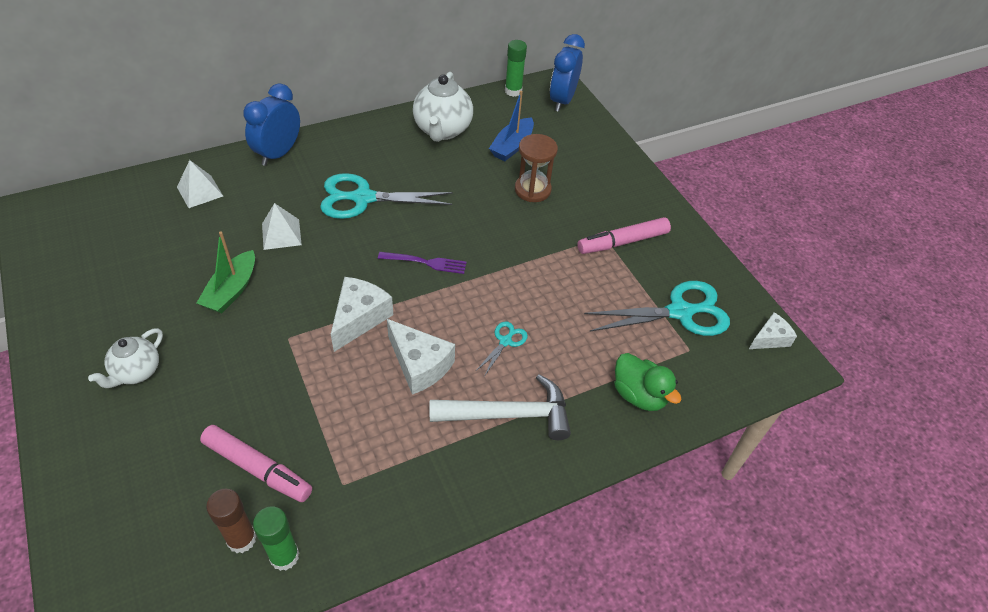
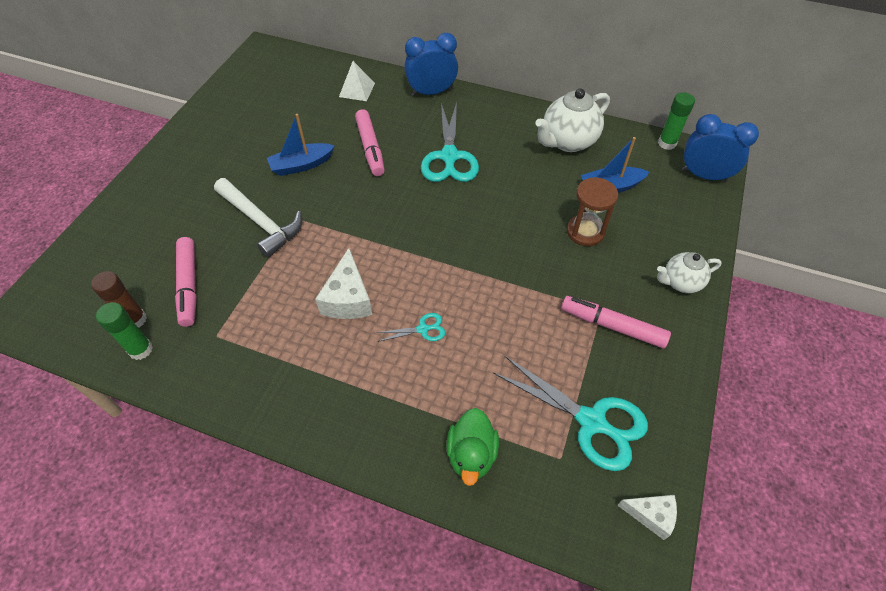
camera: 50 degrees right, 5 degrees up
(137, 372) = (201, 179): white teapot -> white teapot (680, 282)
(232, 290) = (301, 165): green boat -> blue boat
(281, 234) = (370, 148): white pyramid -> pink marker
(359, 318) = (350, 238): white cheese -> none
(363, 198) = (449, 157): turquoise scissors -> turquoise scissors turned 135 degrees counterclockwise
(426, 262) = (437, 231): purple fork -> none
(509, 414) = (361, 382): white hammer -> white hammer (261, 222)
(562, 100) = (704, 175): blue clock -> blue clock turned 45 degrees clockwise

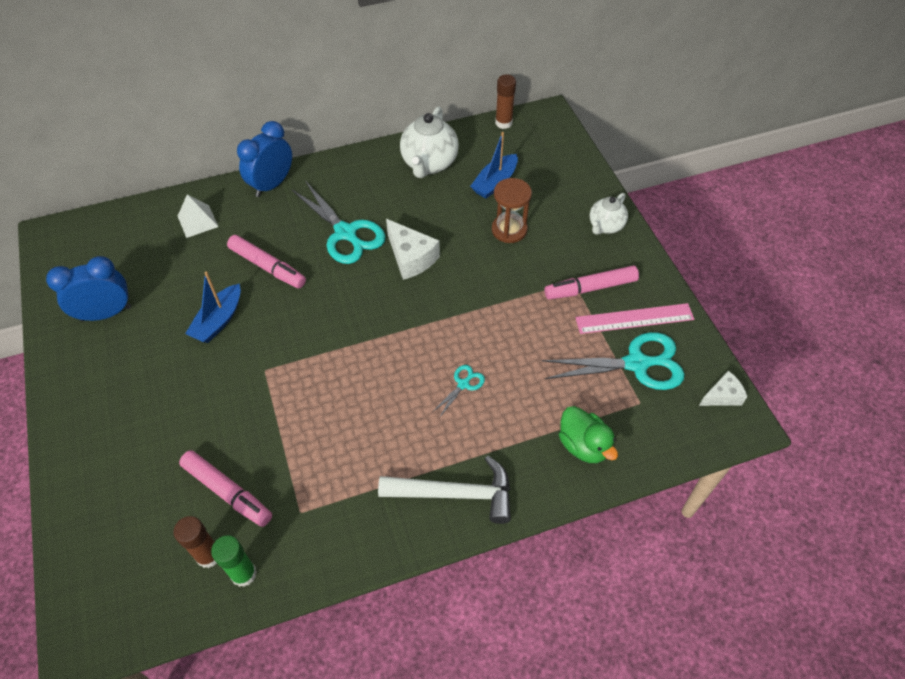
camera: 40 degrees left, 0 degrees up
(261, 222) = (235, 394): white hammer -> white hammer (455, 493)
(348, 298) = (381, 403): white cheese -> white cheese (411, 258)
(629, 381) = (634, 319): none -> pink ruler
(667, 143) = (503, 123): green glue stick -> brown glue stick
(704, 175) = (551, 134): blue clock -> blue clock (106, 313)

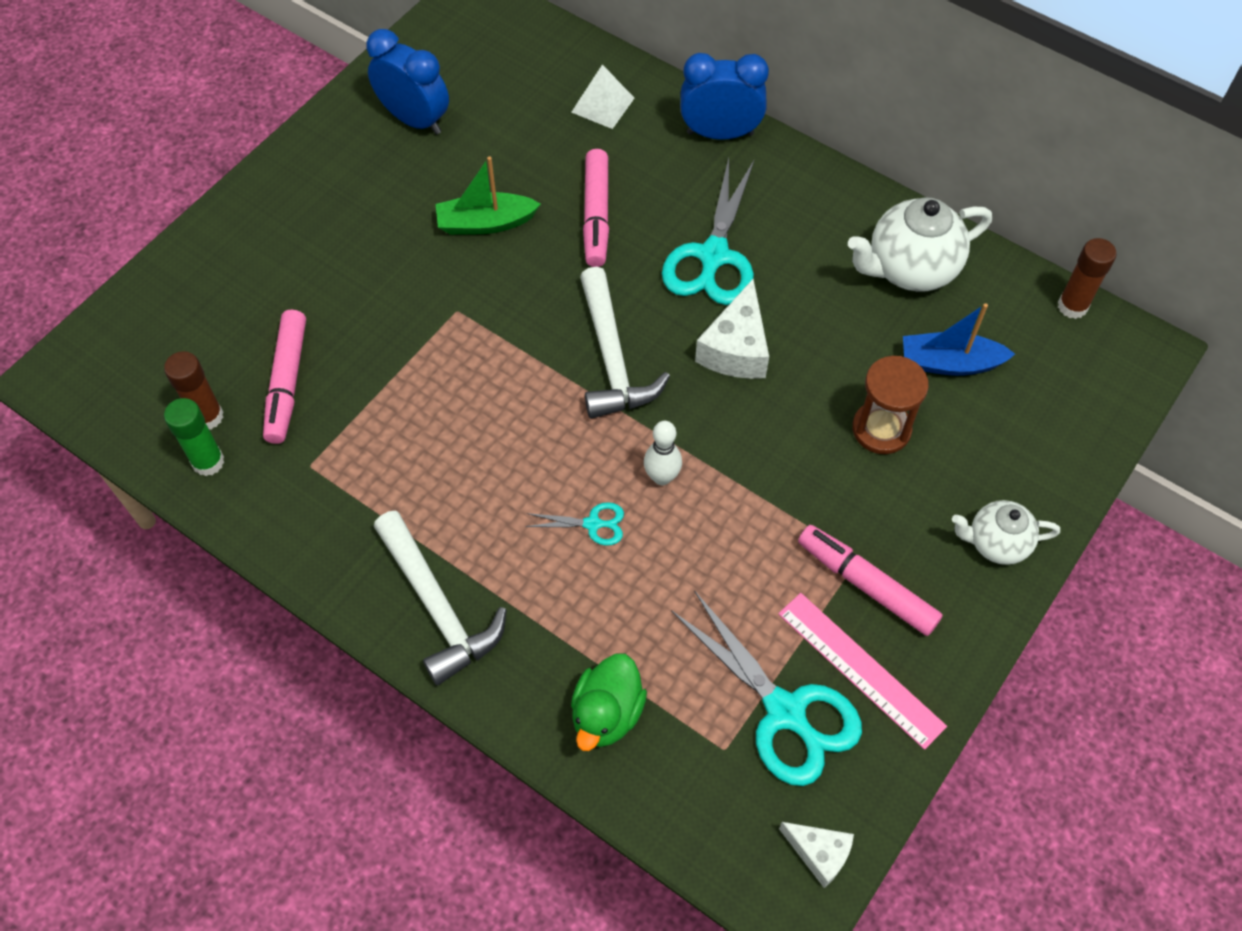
camera: 55 degrees right, 5 degrees up
(218, 321) = (486, 223): blue boat -> green boat
(367, 314) = (612, 358): none -> white hammer
(460, 336) = (662, 477): none -> white bowling pin

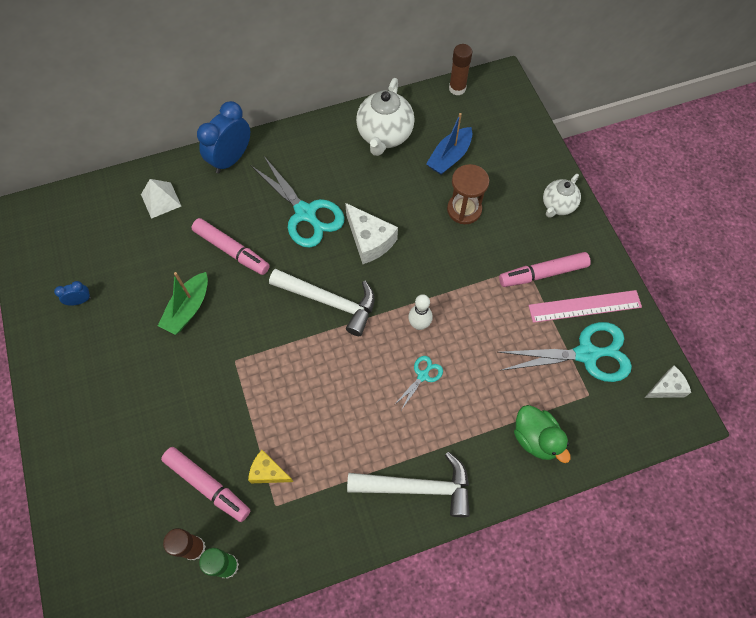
camera: 55 degrees left, 5 degrees up
(344, 432) = (268, 472): none -> yellow cheese
(414, 120) = (80, 301): blue clock -> blue clock, size x0.47

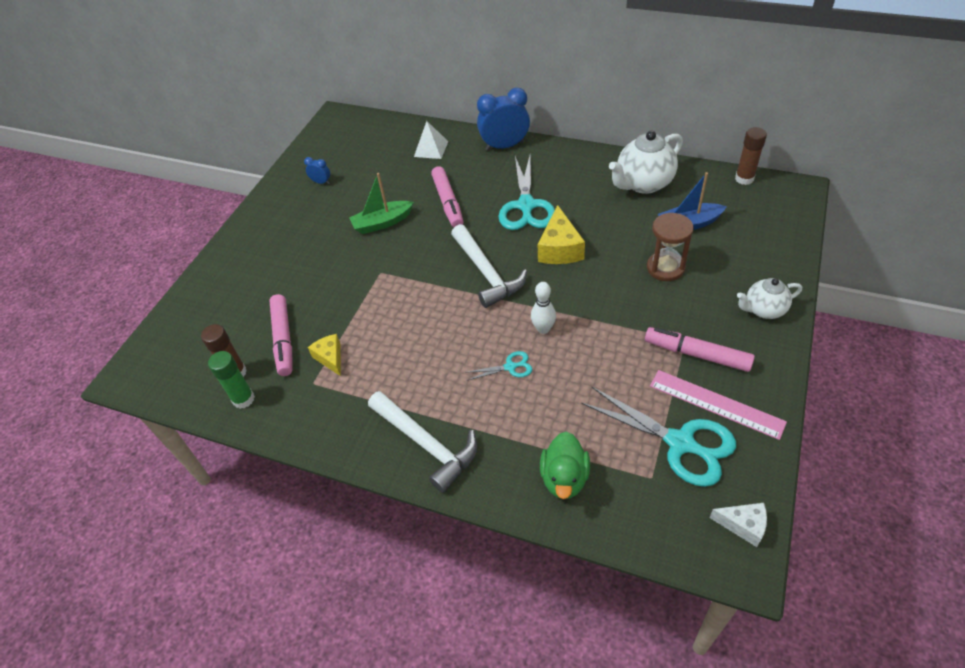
camera: 45 degrees right, 15 degrees down
(369, 240) = (559, 249): white cheese -> yellow cheese

